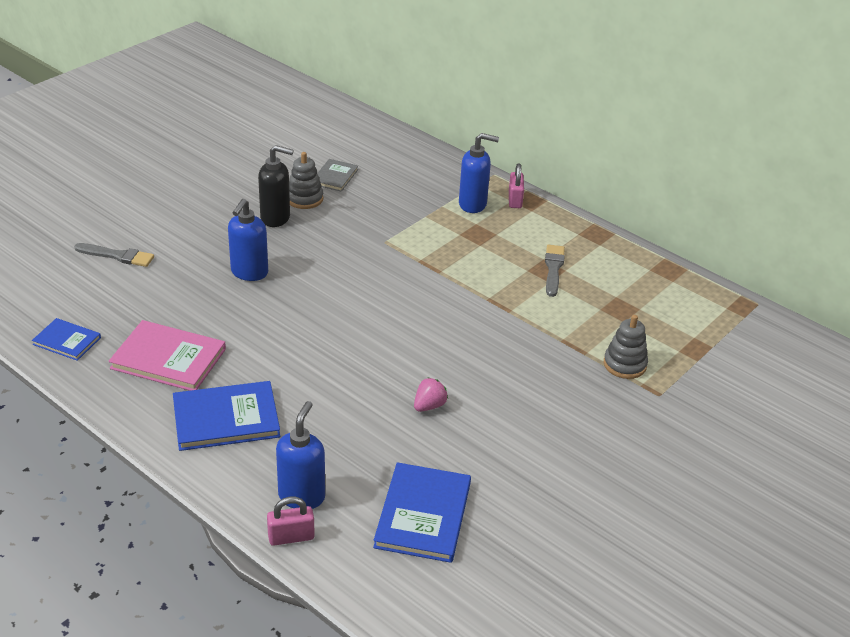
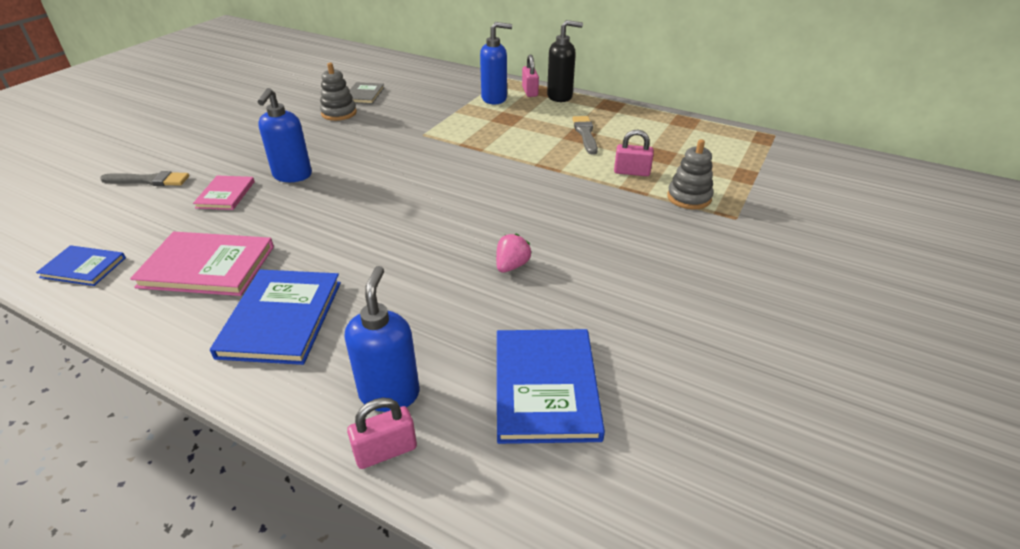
camera: 10 degrees left, 0 degrees up
(186, 284) = (225, 194): none -> pink book
(226, 418) = (281, 318): blue book -> blue book turned 60 degrees counterclockwise
(276, 218) = (313, 130): black soap dispenser -> black soap dispenser (560, 96)
(581, 325) = (631, 172): none -> pink padlock

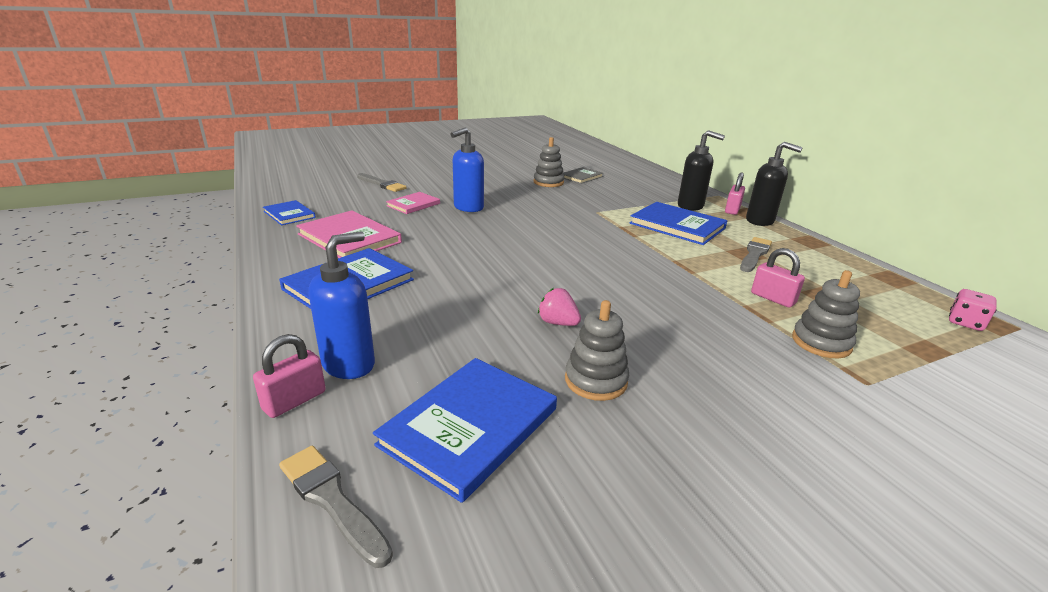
camera: 35 degrees right, 10 degrees down
(385, 451) = (294, 400): pink padlock -> pink padlock turned 60 degrees counterclockwise
(494, 99) = (690, 206): blue soap dispenser -> black soap dispenser
(504, 125) = (677, 226): none -> blue book
(511, 266) = (558, 323): pink strawberry -> pink strawberry turned 120 degrees counterclockwise
(518, 499) = (332, 500): none -> grey brush
(588, 301) = (596, 380): none -> grey stacking toy
(747, 143) = (965, 322): none -> pink dice

